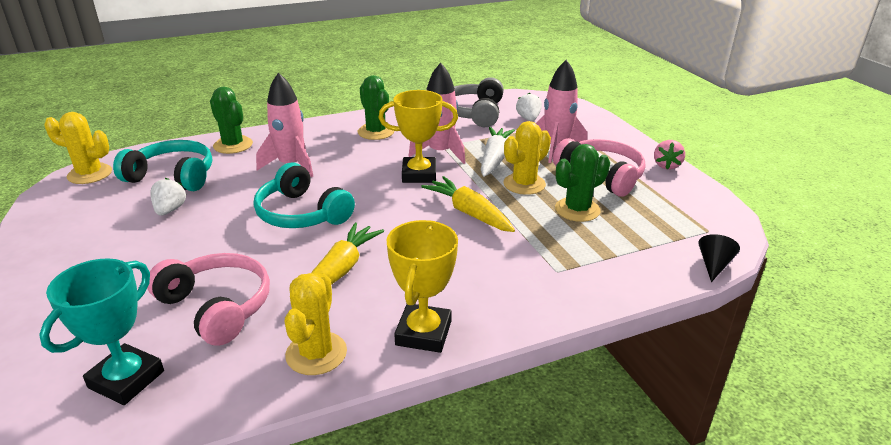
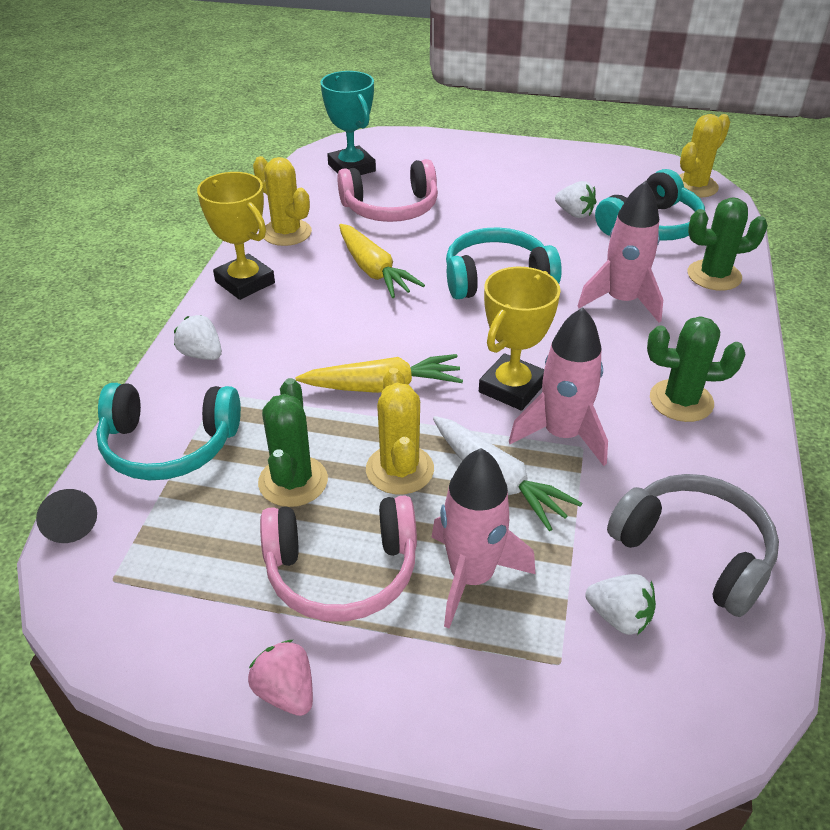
camera: 125 degrees right, 10 degrees up
(533, 301) = (201, 354): none -> white strawberry
(620, 264) = (169, 445): none -> turquoise headphones

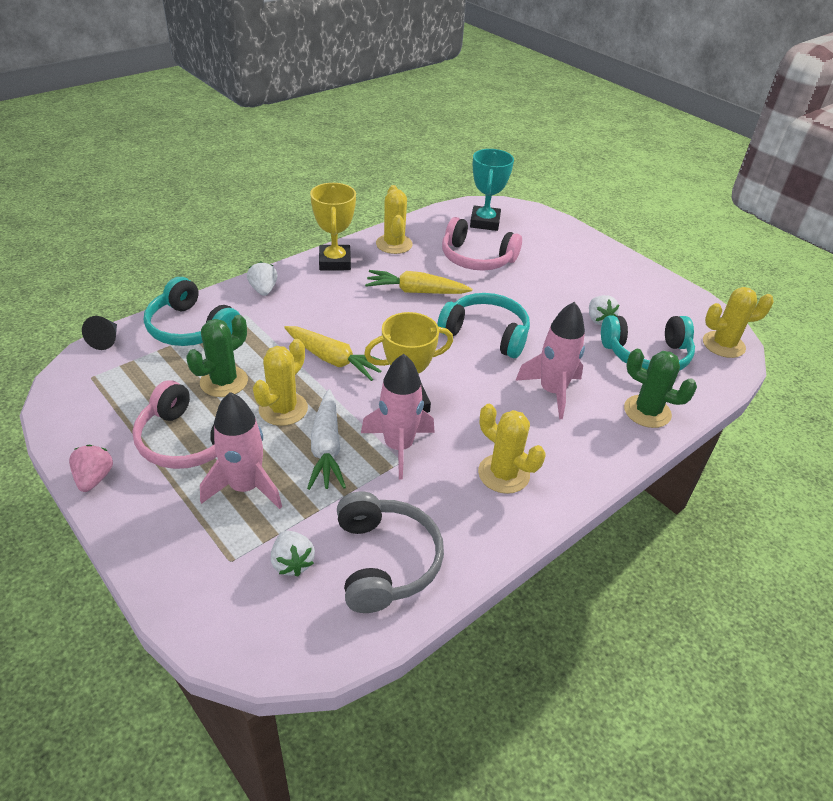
camera: 35 degrees right, 0 degrees up
(374, 271) = (415, 291): yellow carrot -> yellow carrot turned 90 degrees clockwise
(681, 401) = (503, 474): green cactus -> yellow cactus

